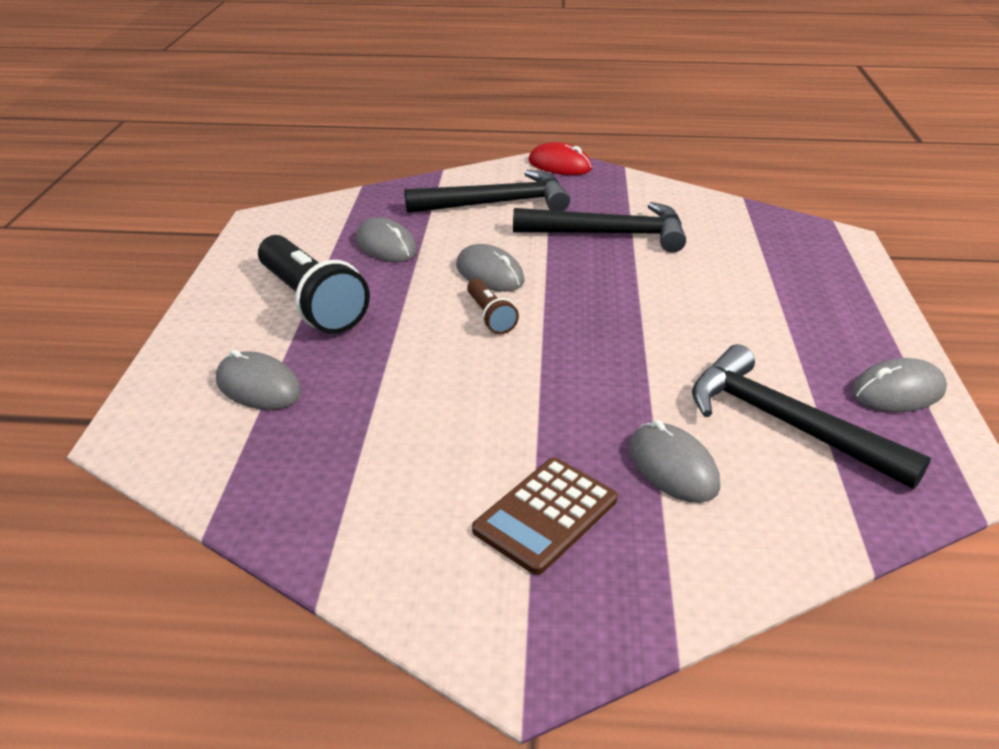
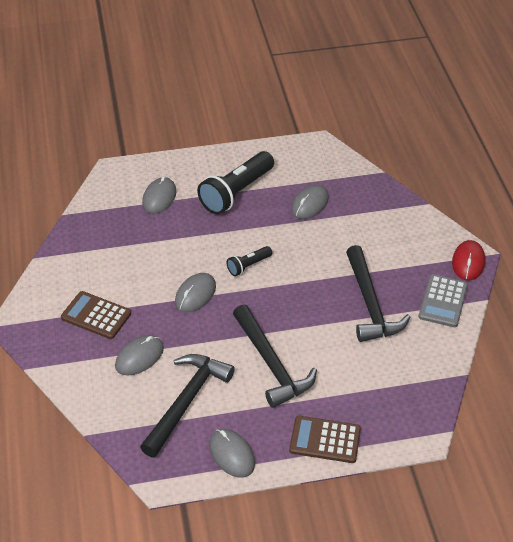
camera: 75 degrees right, 10 degrees up
(489, 273) = (295, 256): grey mouse -> grey mouse (195, 294)
(490, 316) = (248, 266): brown flashlight -> black flashlight
(497, 203) = (388, 241): black hammer -> black hammer (271, 364)
(620, 189) = (443, 301): none -> grey calculator
(858, 306) = (325, 440): none -> brown calculator

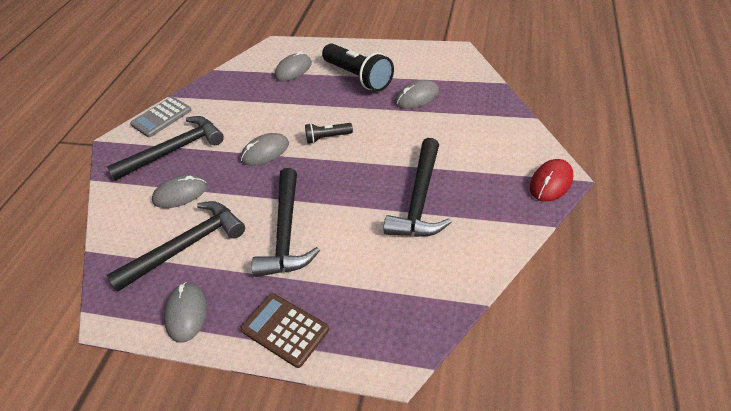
camera: 30 degrees right, 0 degrees up
(96, 316) = (175, 150): brown calculator -> black hammer
(236, 193) = (358, 77): black flashlight -> black flashlight turned 105 degrees counterclockwise
(443, 301) = (501, 216): grey calculator -> grey calculator (161, 117)

